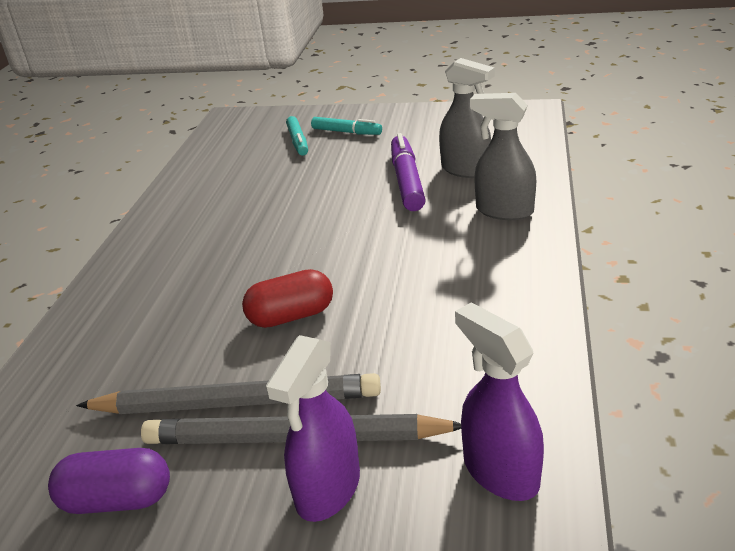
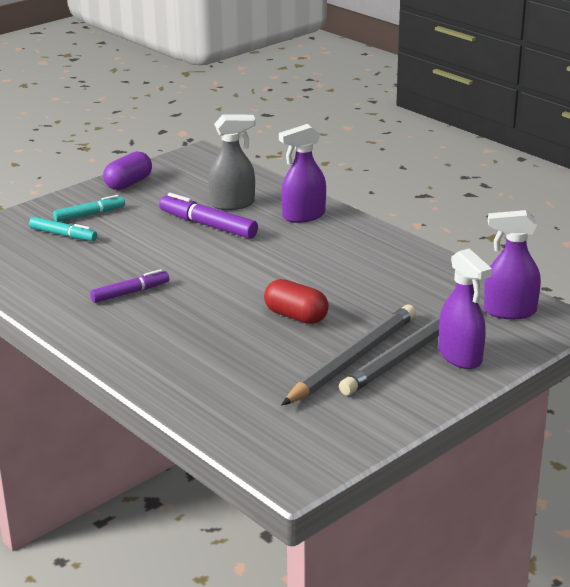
camera: 55 degrees left, 5 degrees down
(117, 500) = (382, 418): purple capsule -> purple capsule (128, 183)
(236, 214) = (130, 292): none -> purple marker
(291, 316) = (296, 316): red capsule -> red capsule turned 75 degrees counterclockwise
(504, 211) = (303, 216): grey spray bottle -> purple spray bottle

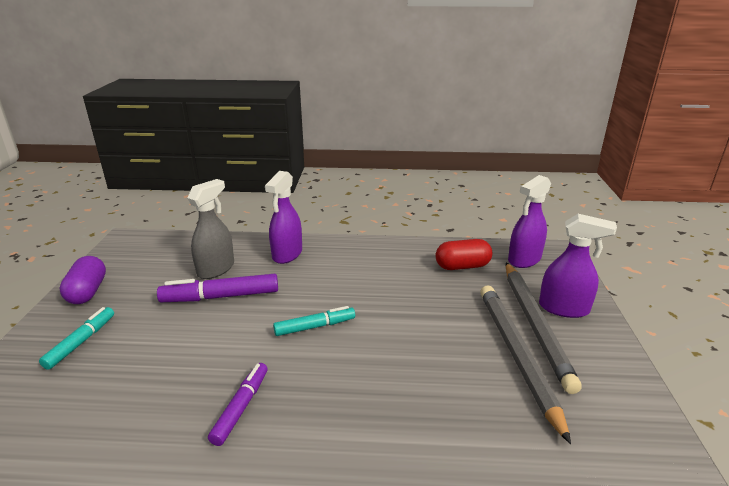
camera: 45 degrees left, 0 degrees up
(63, 235) = (75, 381): turquoise marker -> turquoise marker (314, 327)
(296, 316) = (417, 341): red capsule -> red capsule (462, 266)

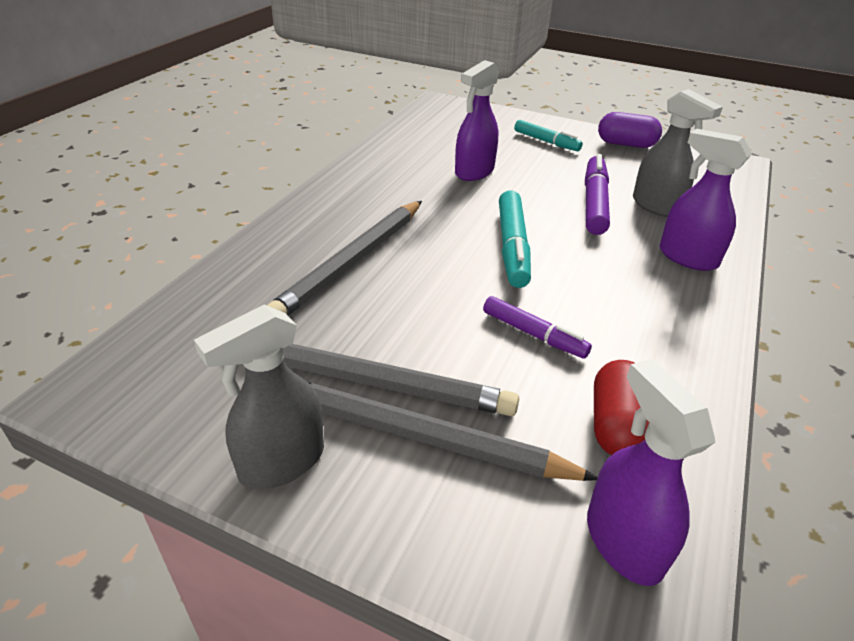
camera: 110 degrees right, 10 degrees up
(241, 407) = (421, 194): purple marker -> purple marker (533, 334)
(314, 327) = (512, 247): turquoise marker -> turquoise marker, size x1.53
(398, 417) = (351, 262): none -> grey pencil
(564, 308) = (436, 502): purple spray bottle -> purple spray bottle (474, 172)
(608, 369) = (281, 462): none -> grey spray bottle

